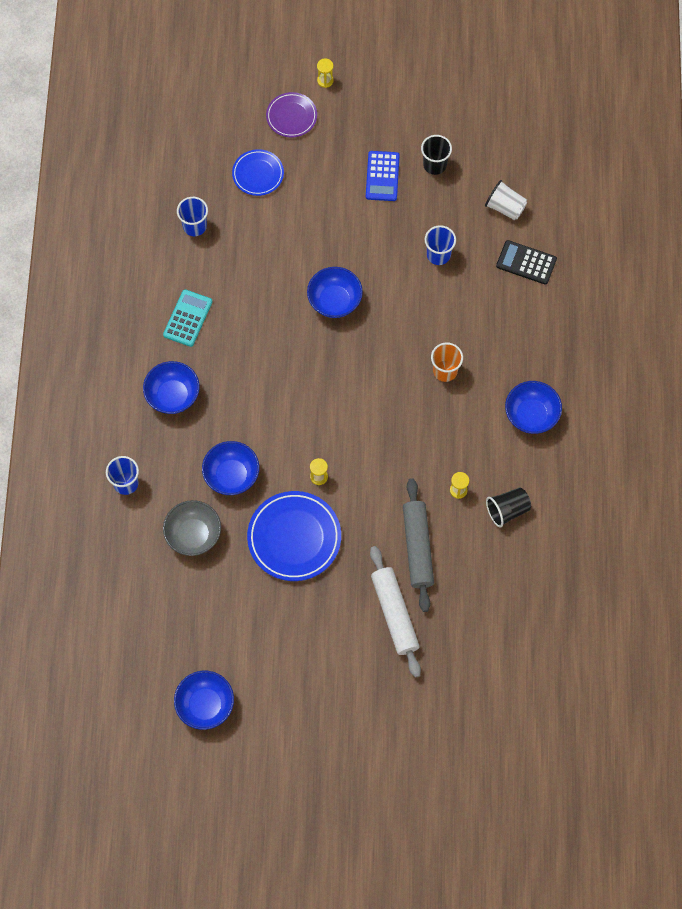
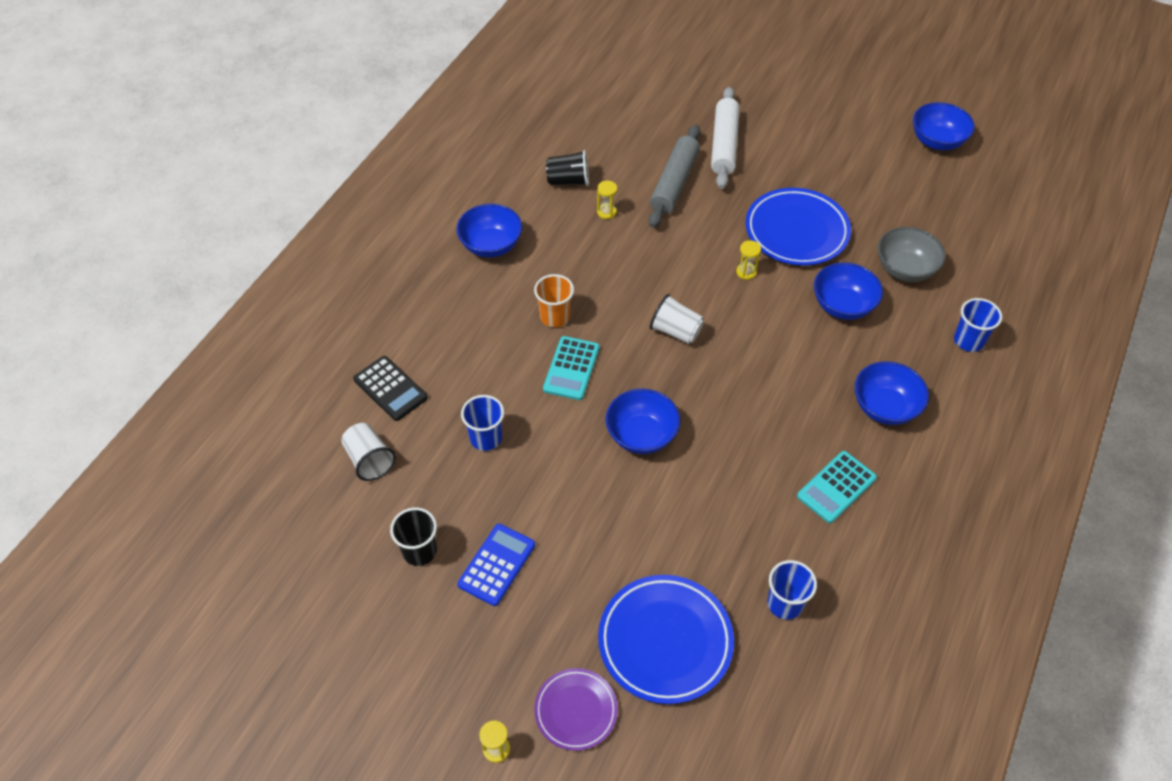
camera: 155 degrees left, 15 degrees down
(258, 174) = (665, 641): blue plate -> blue plate, size x1.69
(349, 396) = (675, 331): none -> white cup
(409, 332) = (571, 368): none -> turquoise calculator

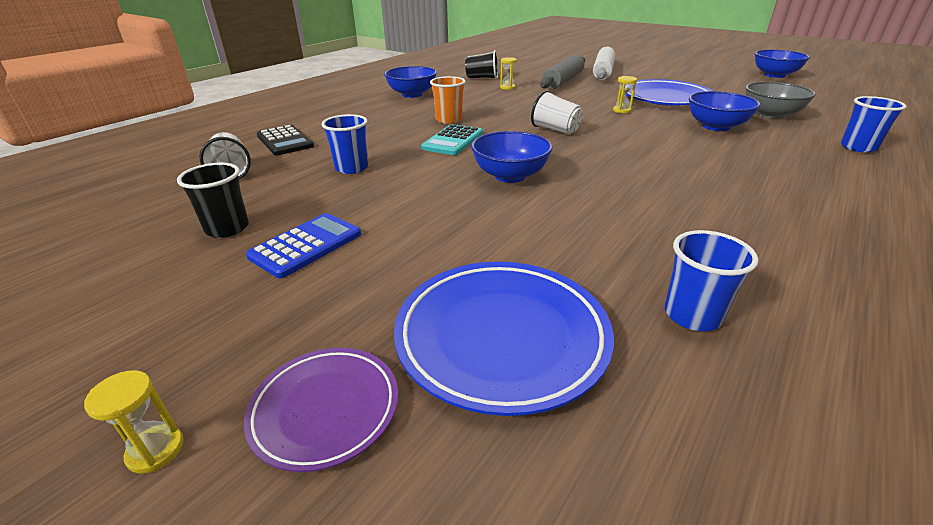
camera: 10 degrees right, 20 degrees down
(836, 487) = (742, 221): turquoise calculator -> none
(885, 407) = (782, 176): blue bowl -> none

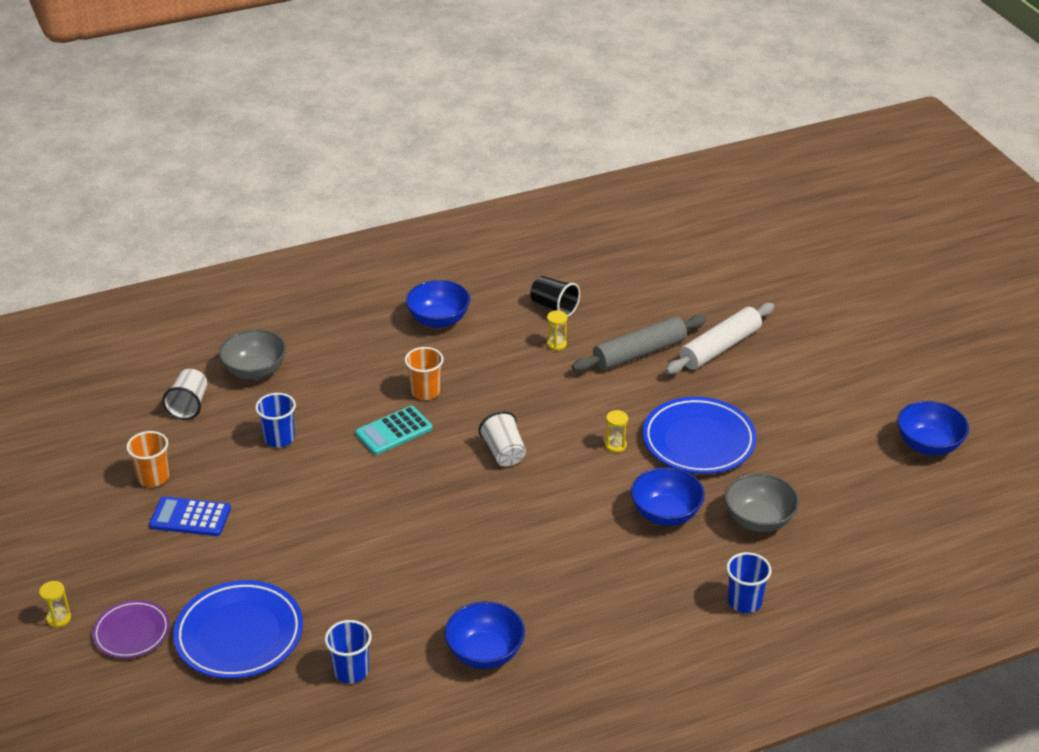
camera: 30 degrees right, 5 degrees up
(227, 228) = (153, 478): black cup -> orange cup
(284, 141) = (255, 371): black calculator -> grey bowl
(306, 245) = (190, 517): blue calculator -> blue calculator turned 150 degrees counterclockwise
(510, 176) = (388, 503): blue bowl -> blue bowl (485, 653)

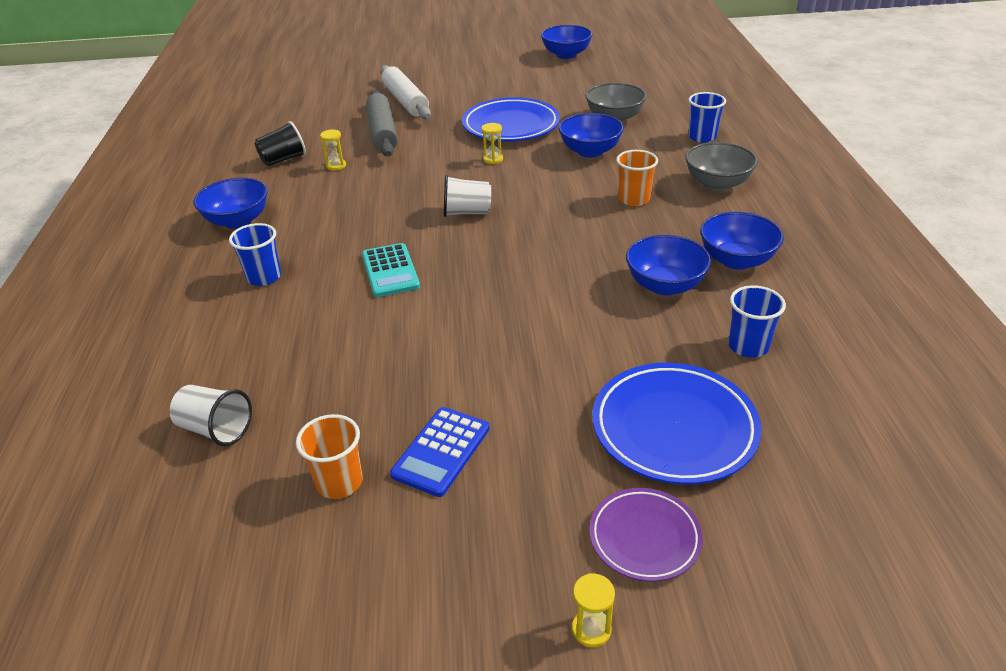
camera: 70 degrees left, 0 degrees up
(255, 371) = (200, 360): grey bowl -> grey bowl (717, 184)
(279, 438) = (342, 354): blue cup -> blue cup (264, 277)
(425, 391) = (343, 243): orange cup -> orange cup (634, 199)
(426, 607) = (665, 285): none -> blue bowl

